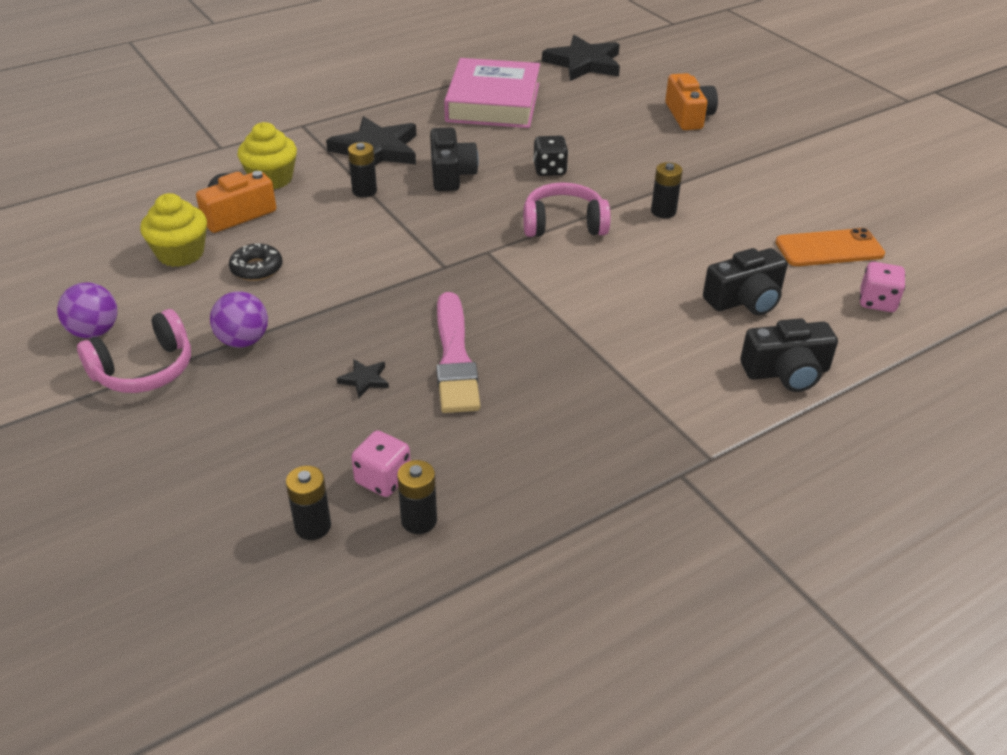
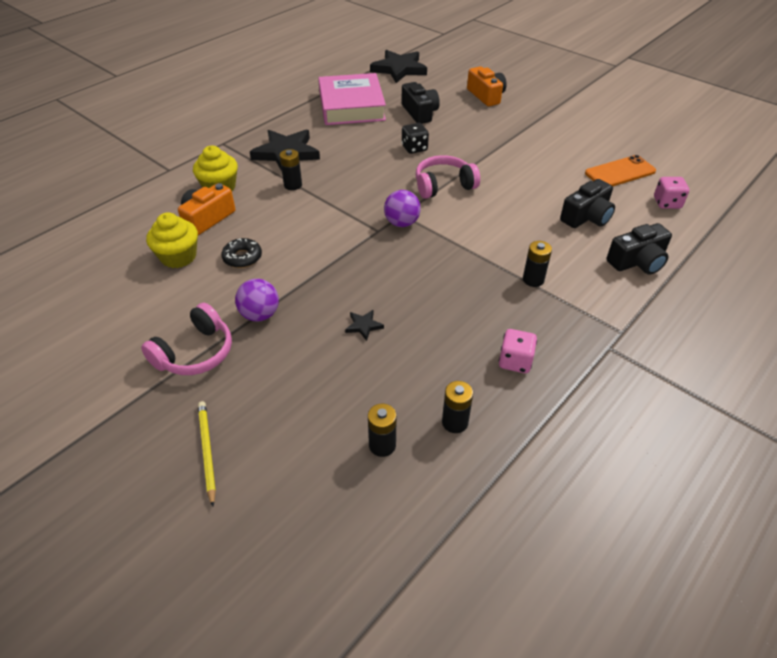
camera: 15 degrees left, 5 degrees up
(94, 331) = (140, 331): purple ball -> purple ball (401, 223)
(102, 484) = (207, 451): none -> yellow pencil
(383, 479) = (414, 397): pink dice -> pink dice (515, 361)
(451, 174) = (348, 162): black camera -> black camera (419, 113)
(455, 358) = (419, 296): pink brush -> none
(663, 211) = (504, 165): black battery -> black battery (533, 280)

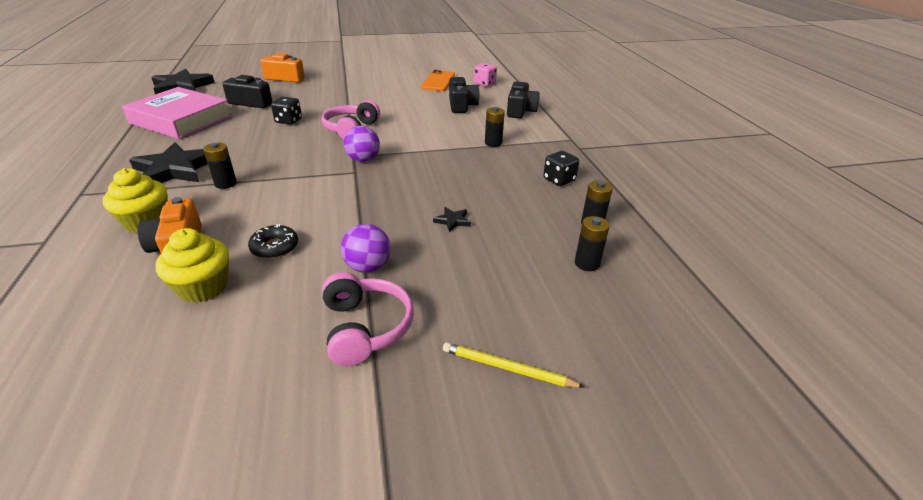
camera: 55 degrees left, 10 degrees down
(515, 361) = (559, 180): pink dice -> black dice

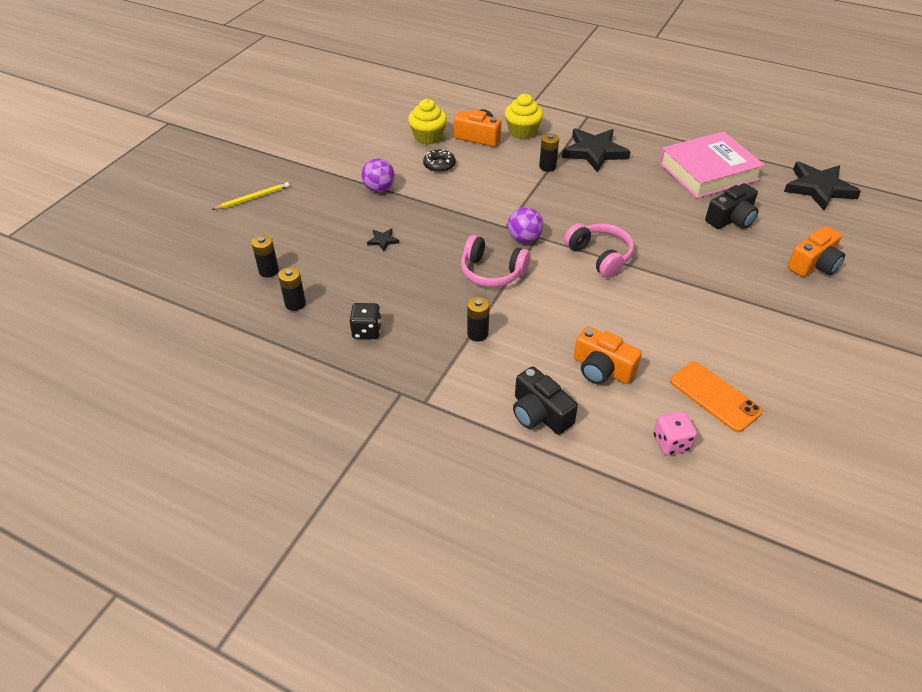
camera: 130 degrees right, 10 degrees up
(288, 121) = (656, 226): black dice -> none
(365, 328) = (333, 171): pink headphones -> pink headphones (492, 272)
(461, 105) = (602, 369): black camera -> orange camera

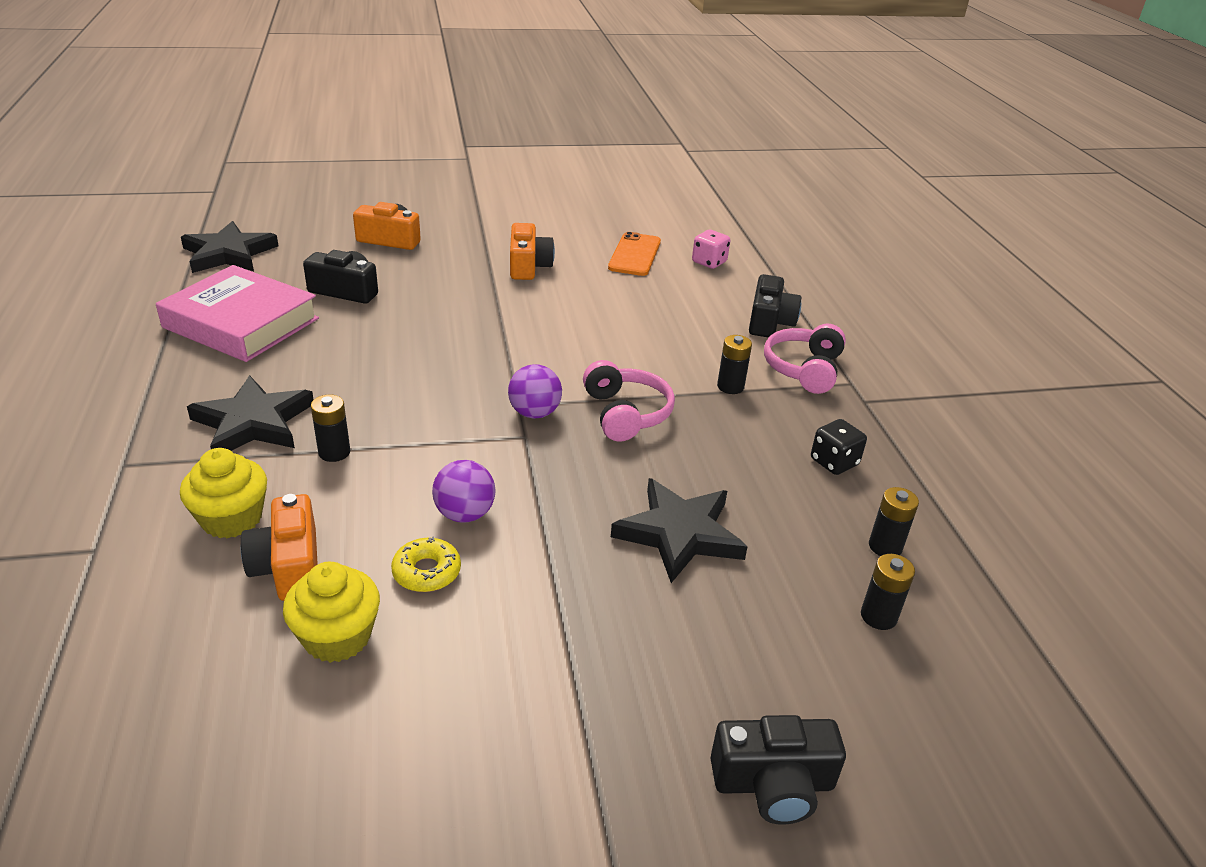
camera: 130 degrees left, 10 degrees down
(253, 198) = (773, 784): yellow pencil -> black camera
(379, 189) = (565, 611): purple ball -> purple ball (465, 514)
(383, 241) = (679, 533): black star -> black star, size x2.38
(439, 165) = (426, 572): black donut -> yellow donut
(600, 256) = (508, 351): pink headphones -> pink headphones (804, 369)
(602, 369) = (676, 307): orange camera -> orange camera (528, 266)

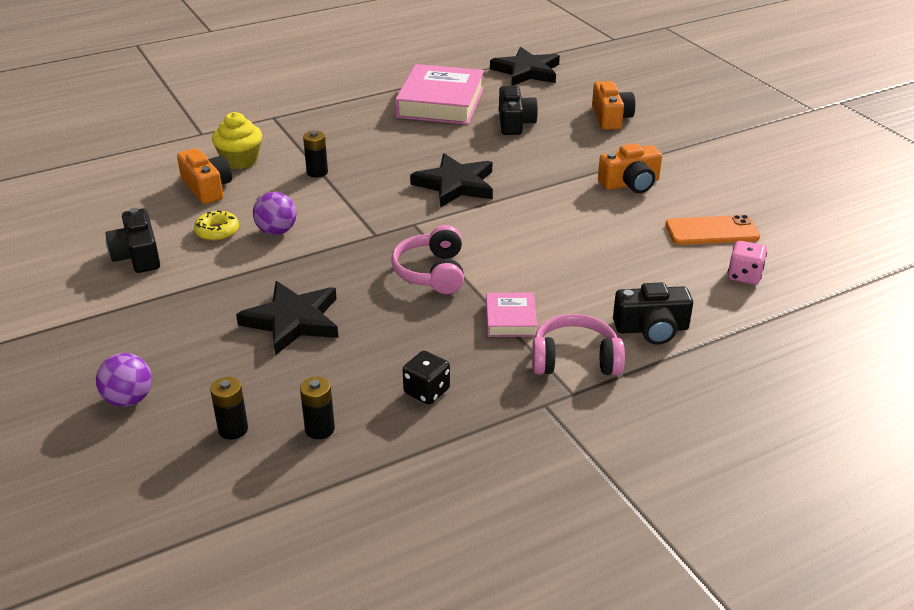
camera: 75 degrees right, 0 degrees up
(253, 422) = (333, 139): black star -> black star (455, 185)
(289, 566) = (207, 188): orange camera -> orange camera turned 90 degrees clockwise
(337, 637) = (156, 217): yellow cupcake -> none
(534, 413) = (406, 233): purple ball -> purple ball (129, 399)
(626, 413) = (432, 272): pink headphones -> pink headphones turned 120 degrees clockwise
(730, 386) = (510, 319): black battery -> pink book
(773, 784) = (69, 391): black camera -> black camera (138, 255)

